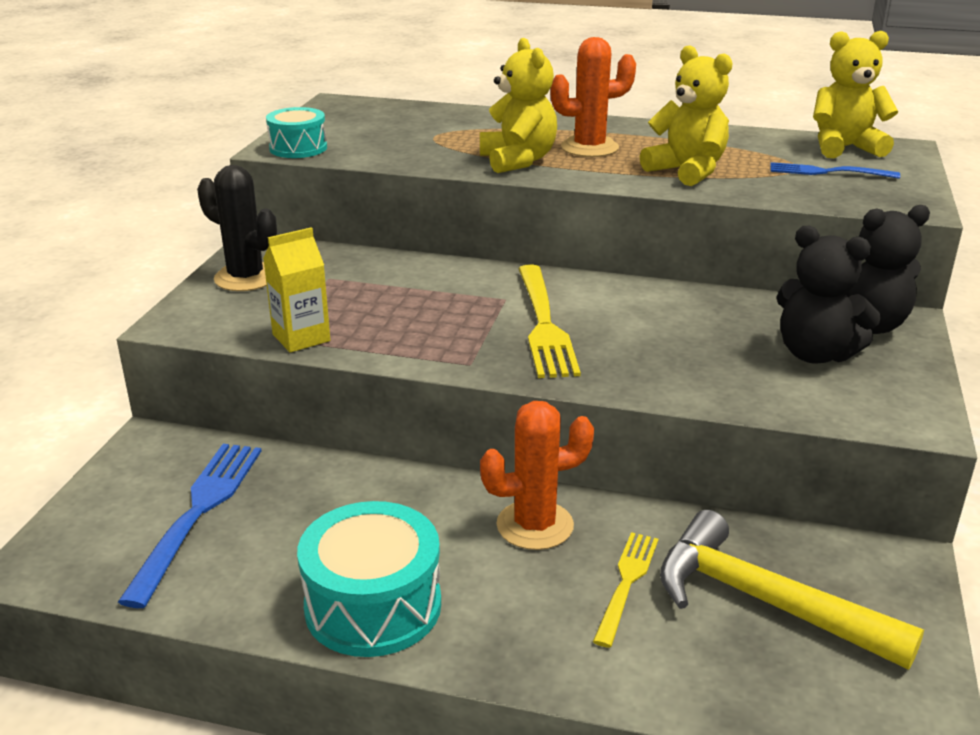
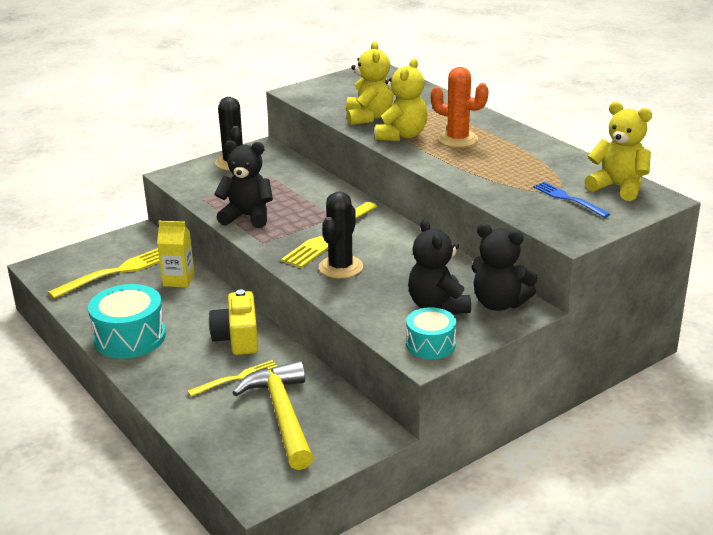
camera: 40 degrees right, 0 degrees up
(197, 513) = (118, 271): blue fork -> yellow fork
(298, 148) = (305, 94): turquoise drum -> turquoise drum (430, 344)
(301, 338) = (212, 202): yellow carton -> yellow carton (178, 280)
(389, 339) = (247, 217): none -> black teddy bear
(535, 525) = (237, 338): orange cactus -> yellow camera
(626, 355) = (341, 267): none -> black cactus
(687, 171) = (482, 171): yellow teddy bear -> yellow teddy bear (369, 117)

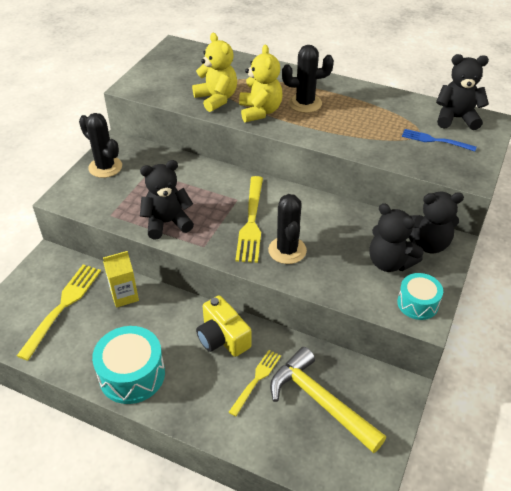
camera: 30 degrees left, 15 degrees up
(457, 139) = (305, 103): orange cactus -> black cactus
(618, 187) = (456, 118): yellow teddy bear -> black teddy bear

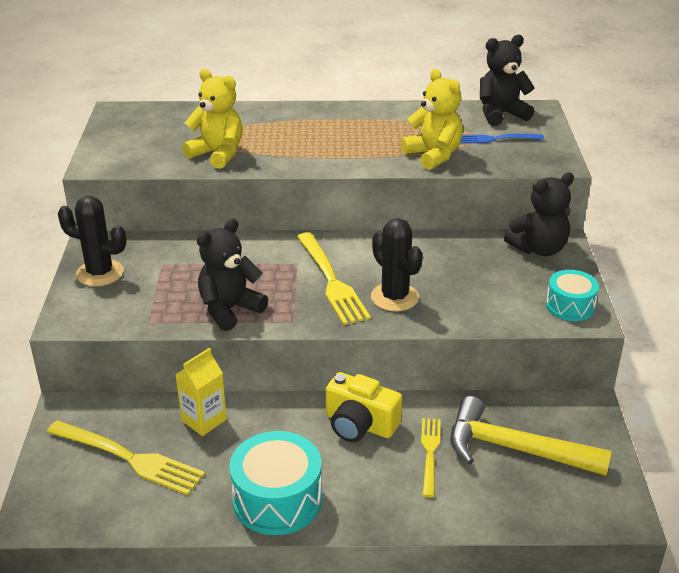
camera: 25 degrees left, 10 degrees down
(62, 307) = (129, 458): yellow fork -> yellow fork turned 120 degrees clockwise
(260, 111) = (281, 155): yellow teddy bear -> yellow teddy bear (433, 155)
(305, 103) = (327, 136): black cactus -> none
(389, 262) = (513, 277): black teddy bear -> none

